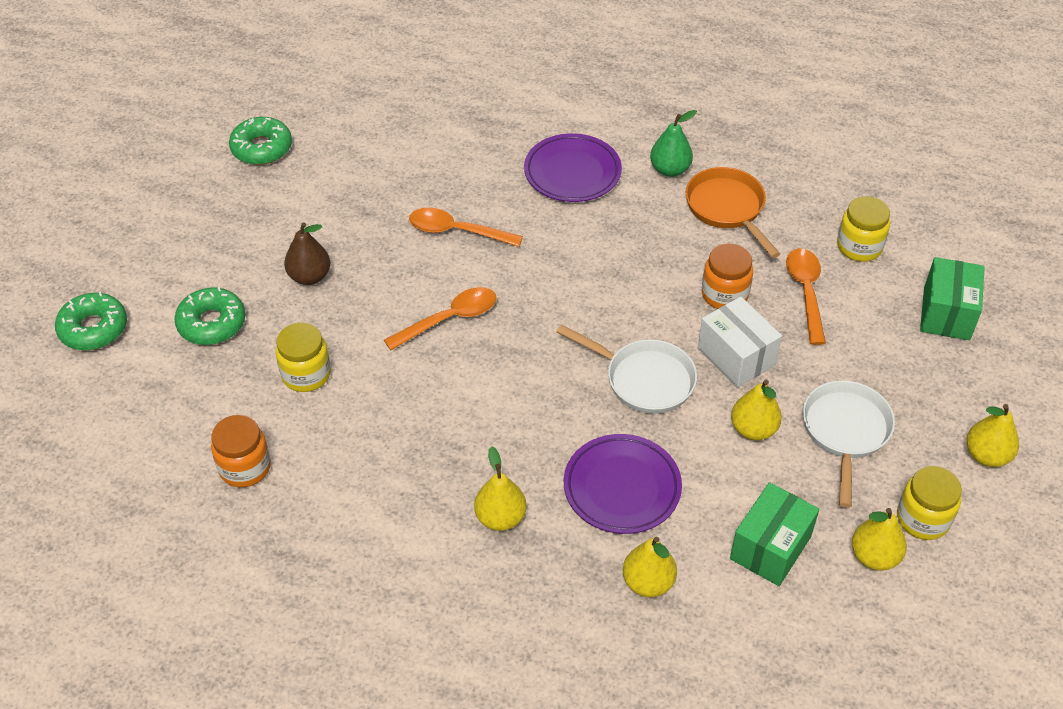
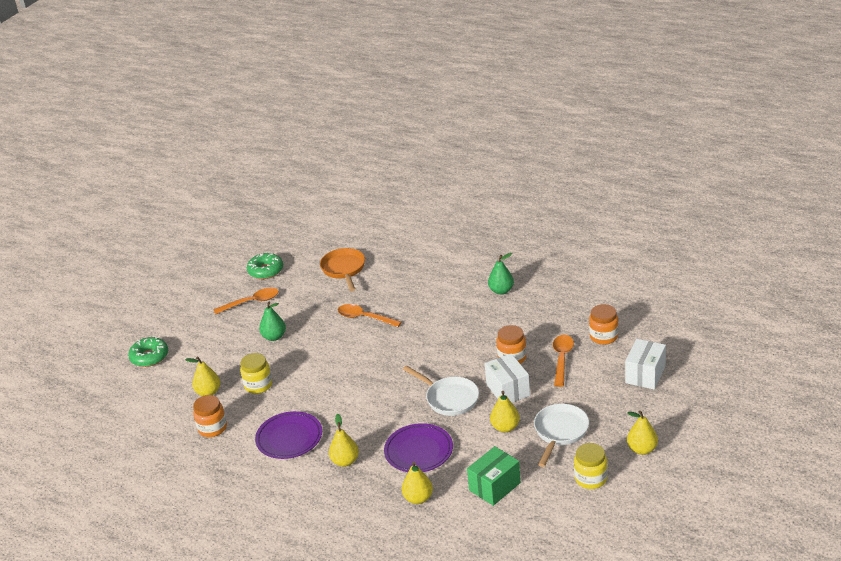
camera: 15 degrees right, 15 degrees down
(212, 323) = (214, 357): green donut -> none
(309, 276) = (274, 337): brown pear -> green pear
(449, 319) = (347, 362): orange spoon -> orange spoon (252, 302)
(572, 172) = (442, 290): purple plate -> purple plate (289, 438)
(727, 208) = (529, 313): orange pan -> orange pan (344, 269)
(859, 246) = (603, 336): yellow jar -> orange jar
(874, 556) = (554, 495): yellow pear -> yellow pear (208, 392)
(946, 313) = (645, 374): green box -> white box

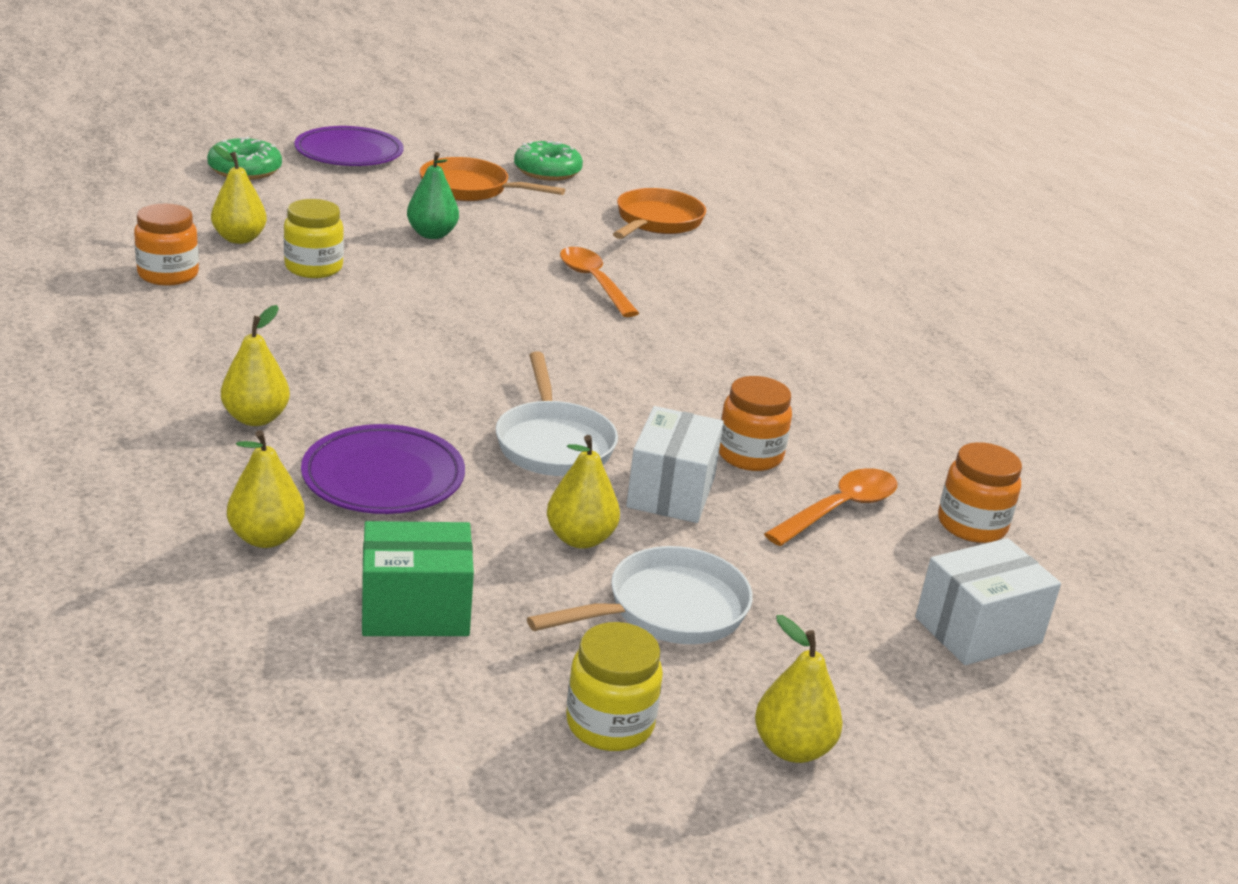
camera: 30 degrees right, 5 degrees down
(252, 302) = (470, 189): orange spoon -> orange pan
(289, 438) = (237, 344): purple plate -> purple plate (349, 153)
(501, 291) = (868, 366): green pear -> none

